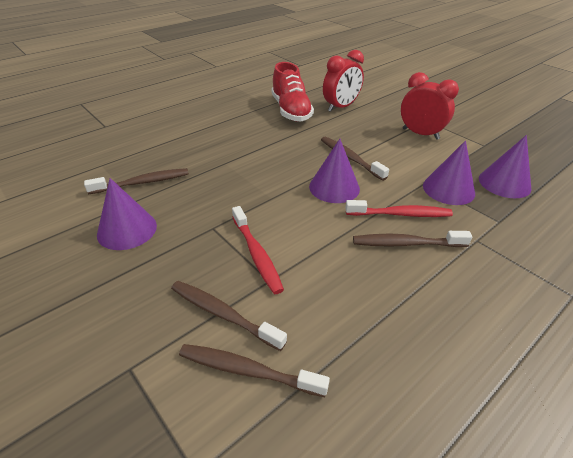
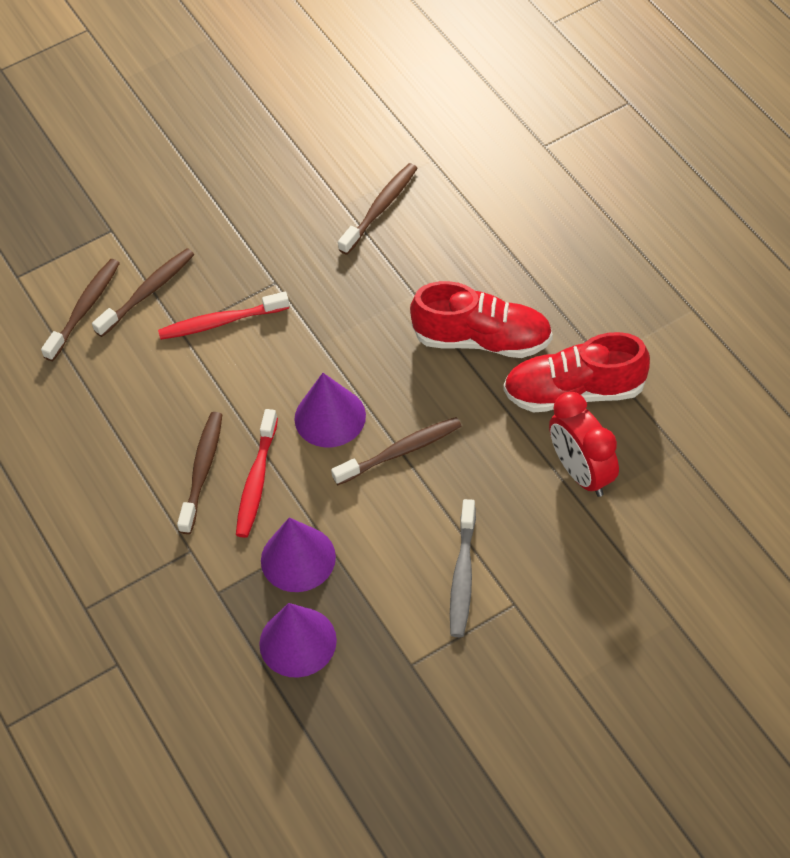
camera: 105 degrees right, 15 degrees up
(127, 229) = (289, 205): purple cone -> none
(143, 183) = (380, 208): brown toothbrush -> brown toothbrush turned 135 degrees counterclockwise
(260, 137) = (483, 340): none -> red shoe
(420, 134) = (462, 576): red clock -> grey toothbrush

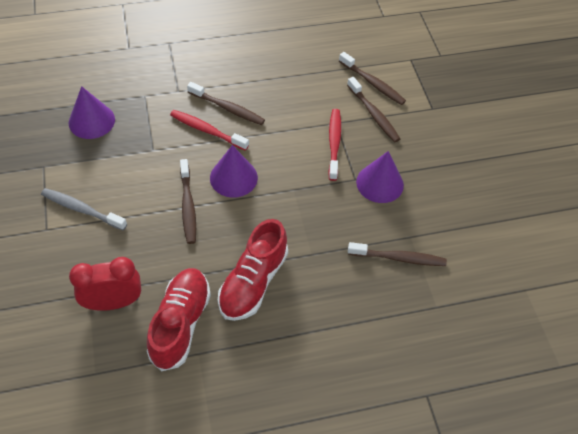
camera: 100 degrees right, 0 degrees up
(298, 558) = (143, 135): purple cone -> purple cone (380, 183)
(380, 208) = (399, 258): brown toothbrush -> brown toothbrush turned 45 degrees counterclockwise

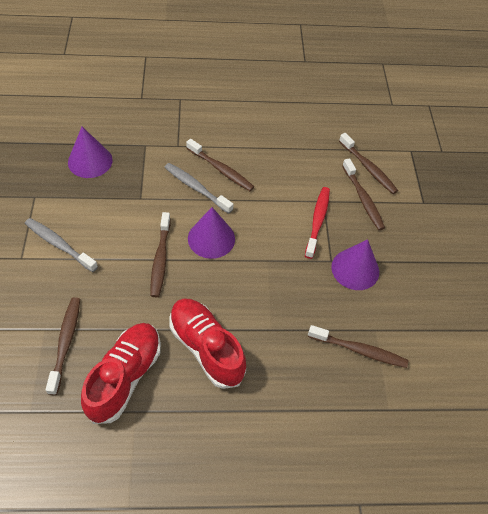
camera: 10 degrees right, 0 degrees up
(113, 302) = (66, 342): red clock -> brown toothbrush
(207, 130) = (196, 188): red toothbrush -> grey toothbrush
(253, 282) = (206, 347): red shoe -> red shoe turned 105 degrees clockwise

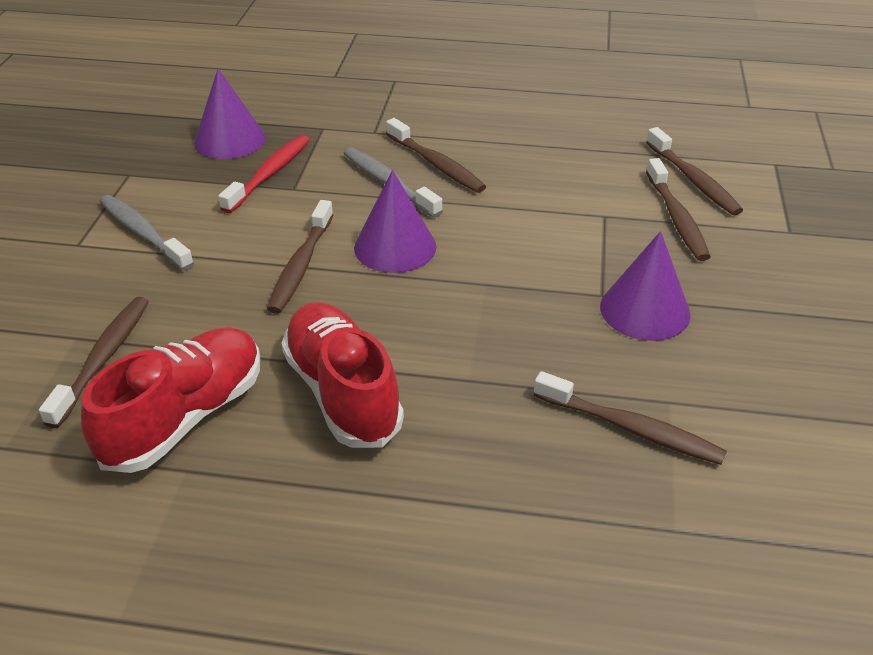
camera: 15 degrees right, 15 degrees down
(317, 221) = (588, 240): red toothbrush -> red toothbrush (270, 174)

